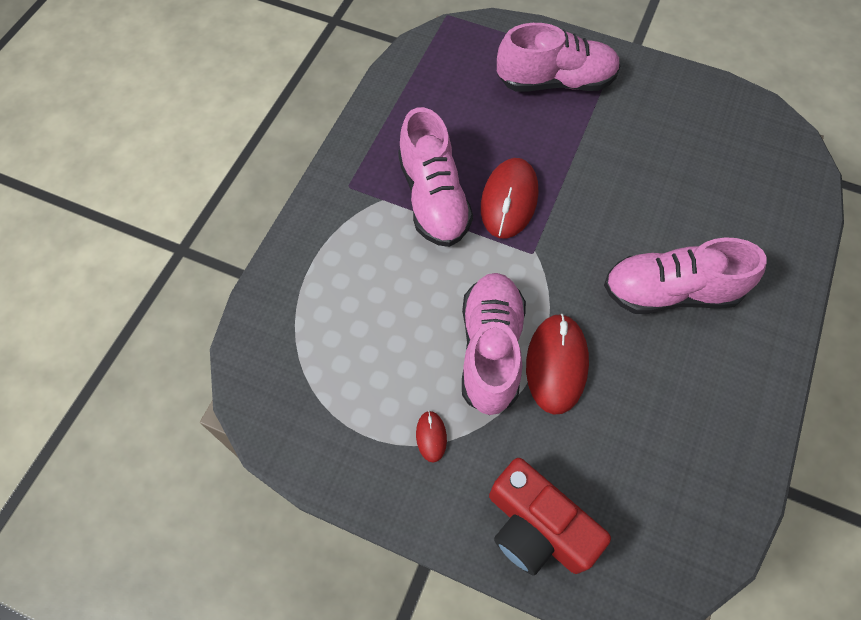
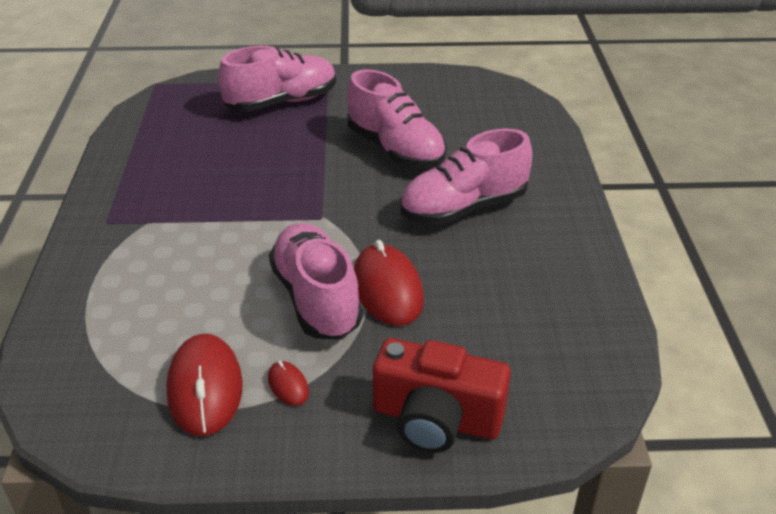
camera: 25 degrees left, 25 degrees down
(433, 198) = (201, 207): pink shoe -> pink shoe (395, 149)
(509, 200) = (279, 189): red mouse -> red mouse (205, 388)

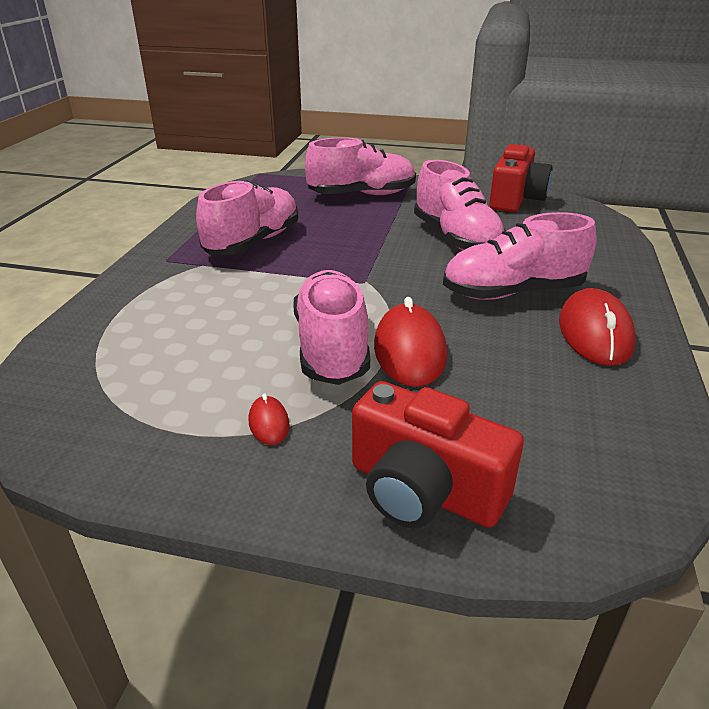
camera: 15 degrees right, 5 degrees down
(190, 185) = (253, 242): none -> pink shoe
(205, 388) = (182, 410): red mouse -> red mouse (595, 333)
(442, 87) = (515, 199): none -> red camera

